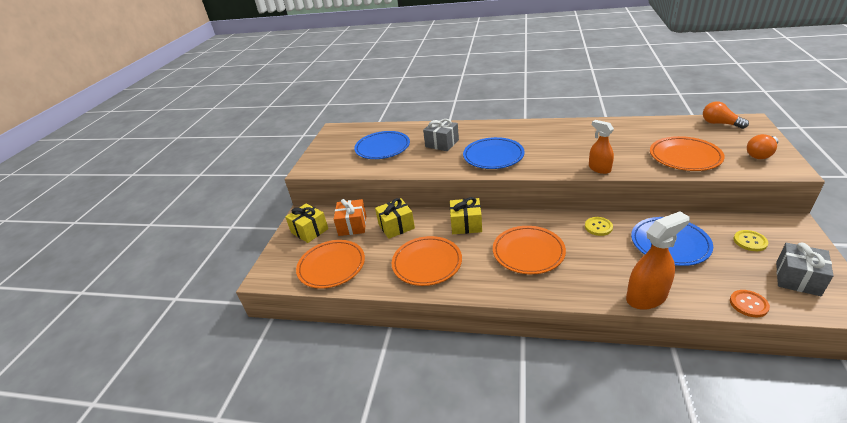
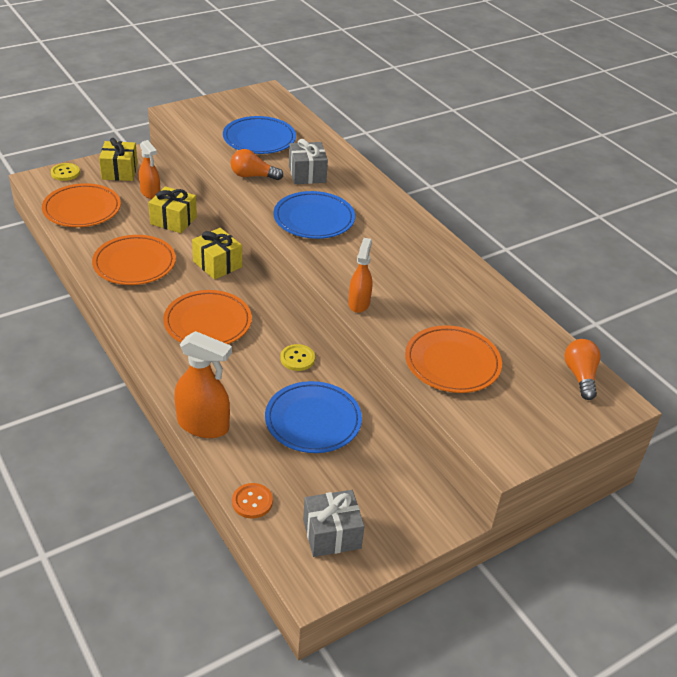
camera: 40 degrees right, 5 degrees up
(352, 225) = (150, 193): orange gift -> orange spray bottle
(750, 241) = (375, 484): yellow button -> yellow button (65, 173)
(761, 154) = (523, 426): orange light bulb -> orange light bulb (253, 176)

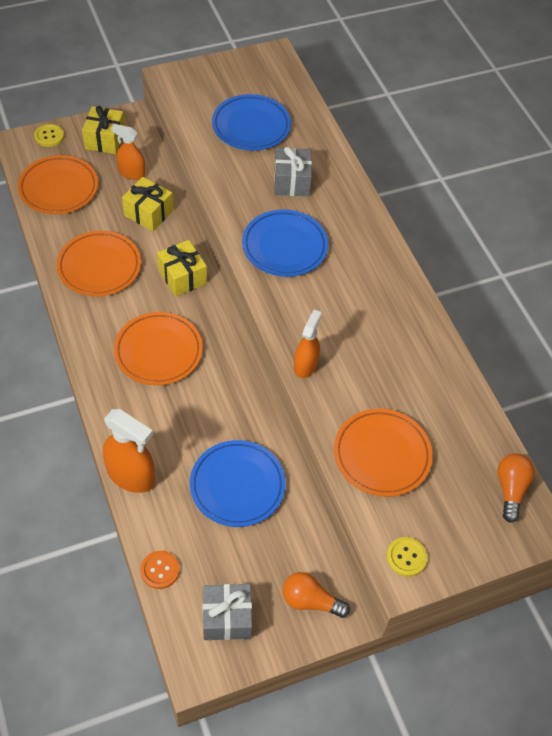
camera: 10 degrees right, 15 degrees up
(150, 193) = (131, 173): orange spray bottle -> orange spray bottle turned 135 degrees clockwise
(253, 176) = (233, 179): orange light bulb -> orange light bulb (310, 601)
(297, 358) = (238, 408): yellow button -> yellow button (406, 557)

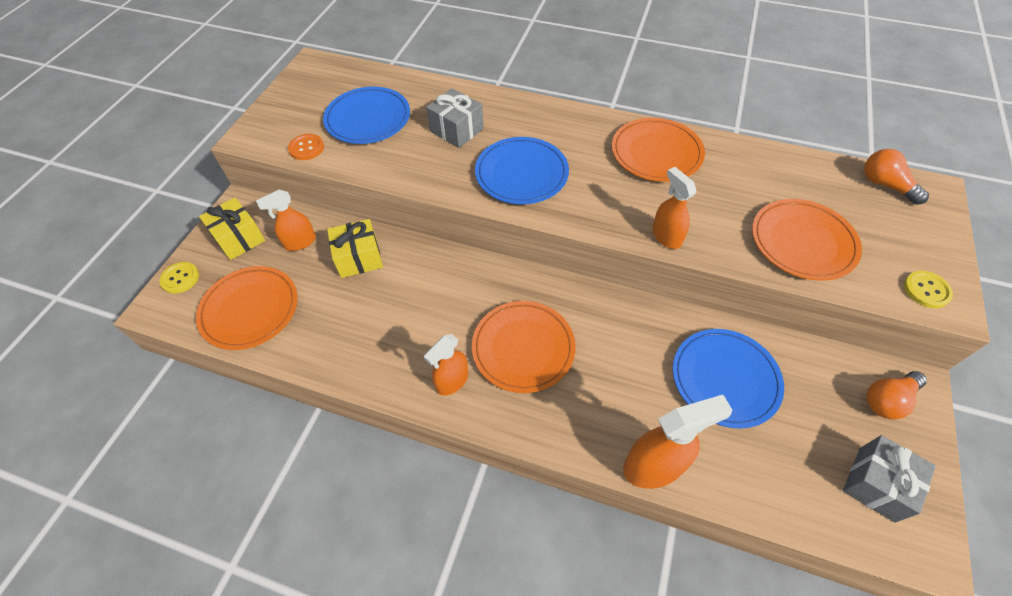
camera: 45 degrees left, 0 degrees up
(99, 266) = (379, 335): orange plate -> orange plate (656, 153)
(99, 328) = (452, 381): none -> orange spray bottle
(160, 570) = (788, 512): orange button -> orange button (306, 148)
(182, 277) = (456, 277): yellow gift -> none

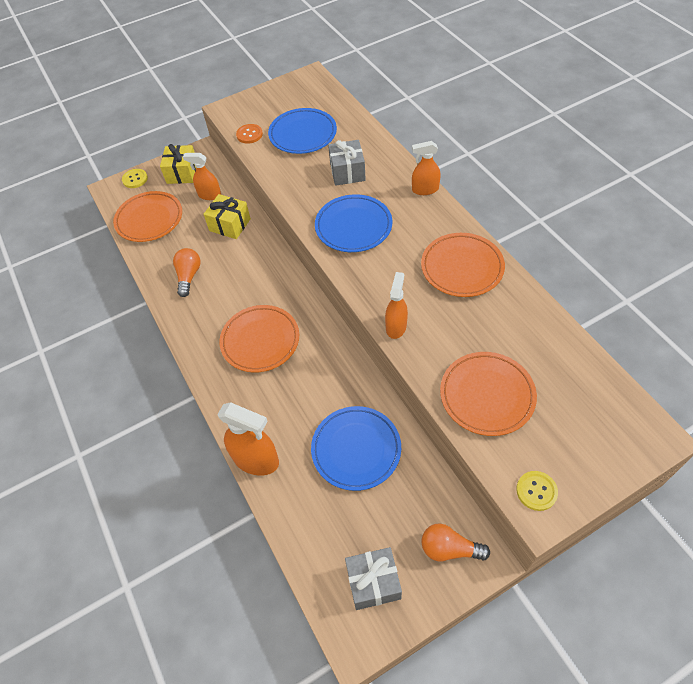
camera: 45 degrees right, 0 degrees up
(452, 381) = (204, 330): orange spray bottle -> orange spray bottle (425, 189)
(885, 185) = (616, 404): orange light bulb -> orange light bulb (189, 276)

